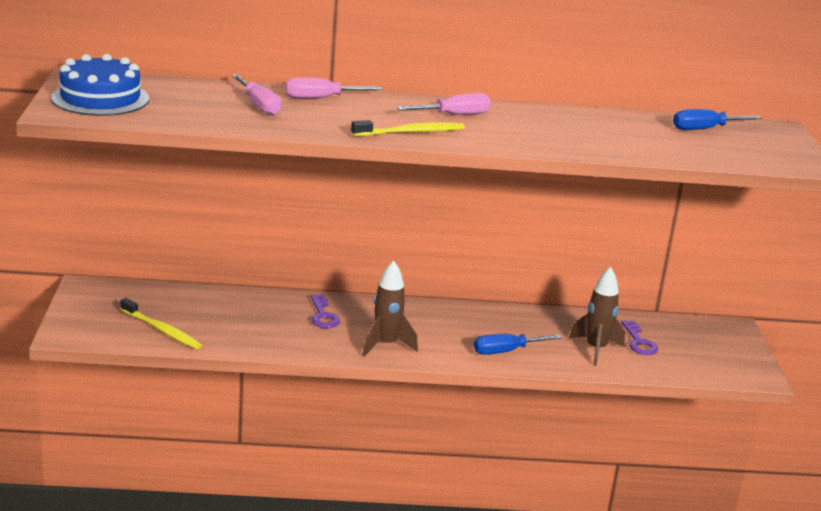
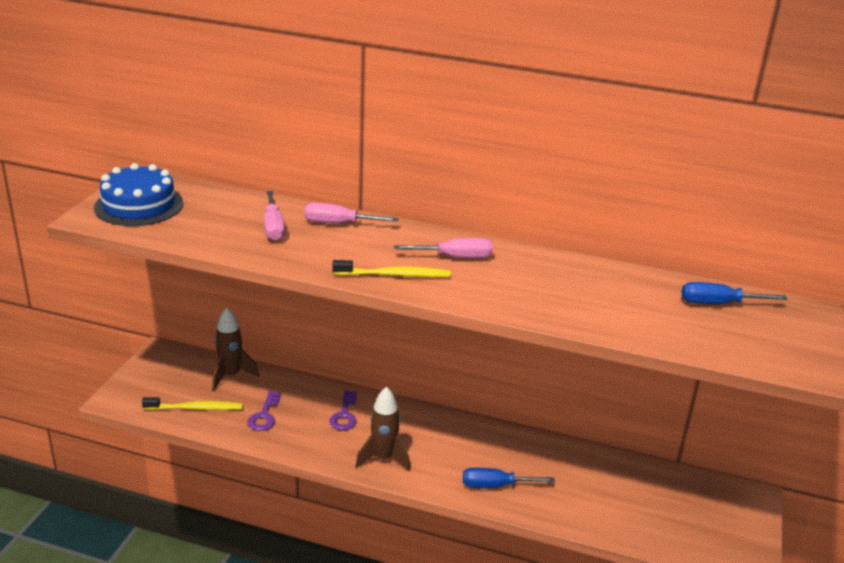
camera: 20 degrees right, 5 degrees up
(162, 330) = (195, 408): yellow toothbrush -> yellow toothbrush turned 60 degrees counterclockwise
(595, 349) = (588, 499): brown rocket -> brown rocket (231, 375)
(639, 342) = (639, 498): purple key -> purple key (264, 415)

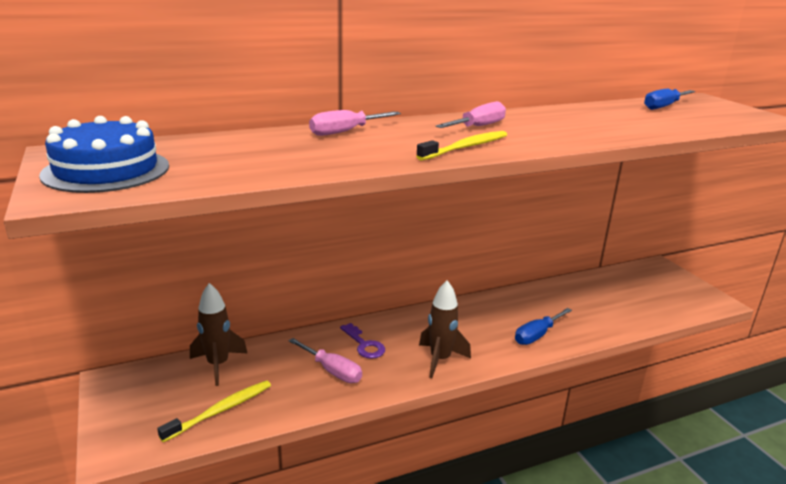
camera: 40 degrees left, 5 degrees down
(264, 415) = (297, 381): purple key -> none
(273, 227) = (294, 148): pink screwdriver -> pink screwdriver (332, 371)

